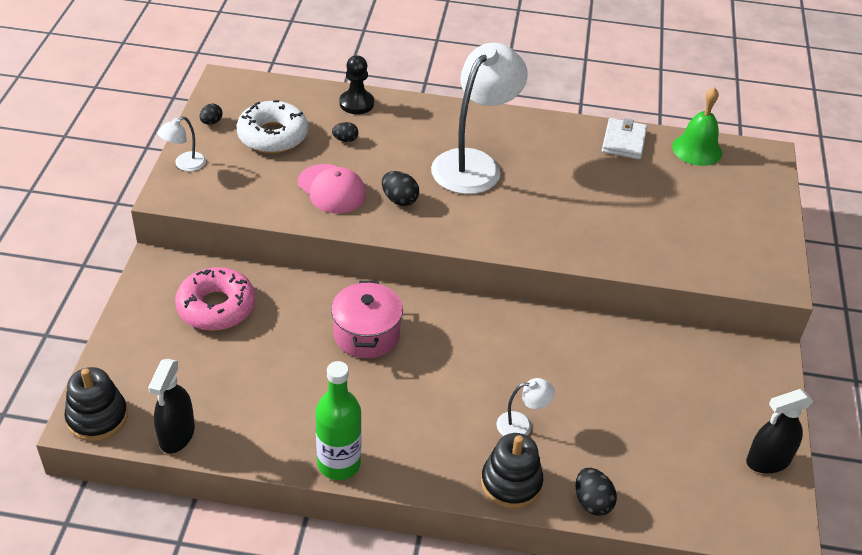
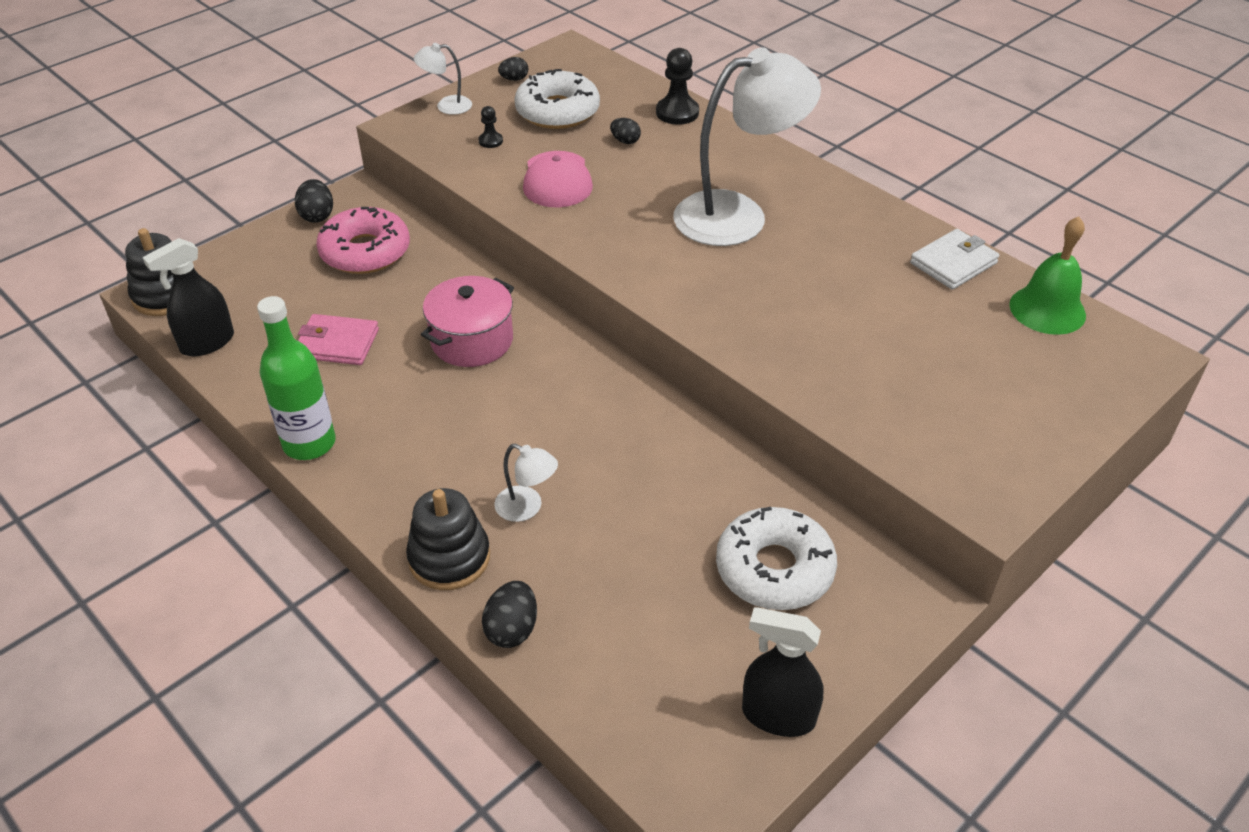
camera: 40 degrees right, 0 degrees up
(251, 179) = (490, 141): none -> black pawn
(276, 384) = (337, 343): none -> pink wallet
(399, 200) = (614, 217): black egg -> black egg (317, 216)
(687, 381) = (774, 569): none -> white donut

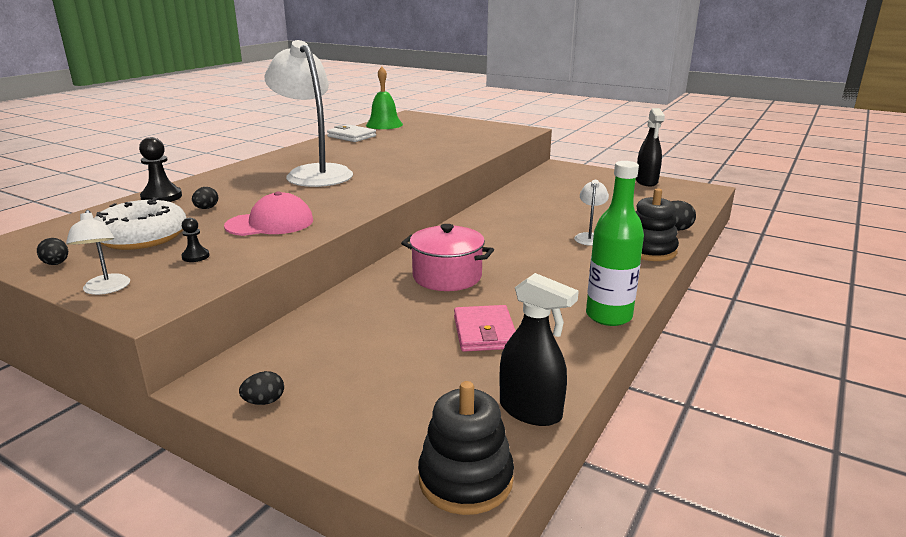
camera: 105 degrees left, 20 degrees down
(317, 216) = (264, 401): black egg -> black egg, size x0.66
(365, 251) = (335, 351): pink donut -> none
(774, 569) = (570, 186): white donut -> none

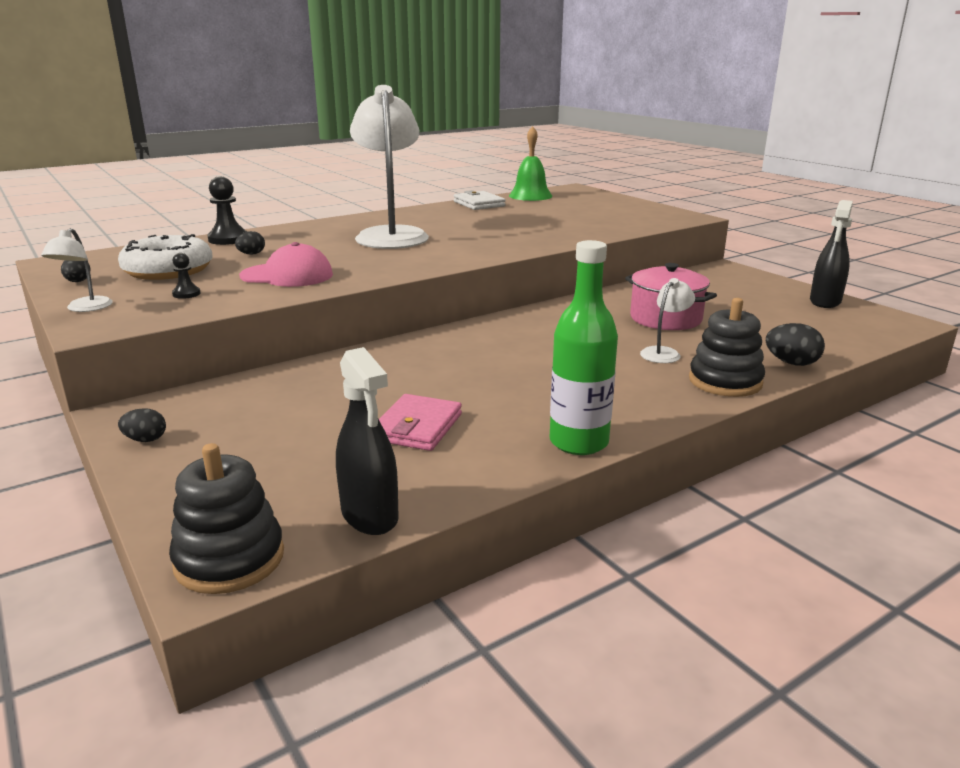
camera: 25 degrees right, 0 degrees up
(447, 276) = (445, 364): pink pot -> pink pot (665, 318)

